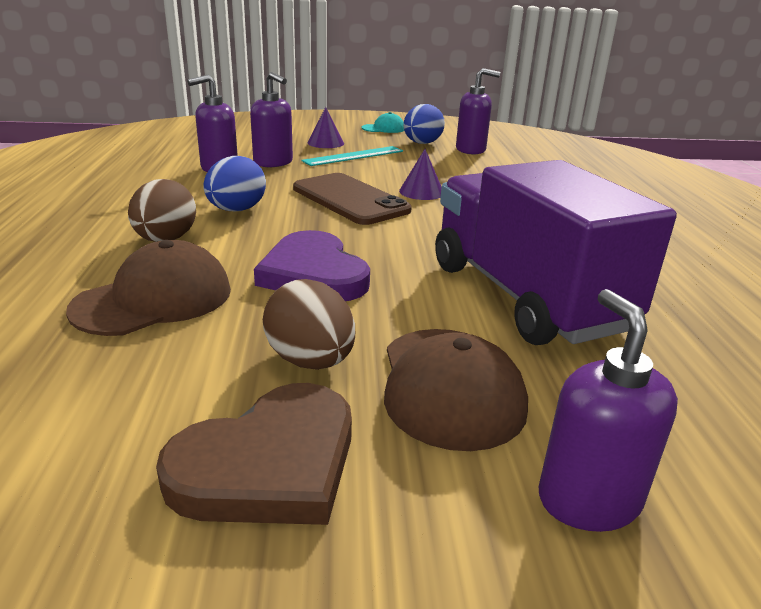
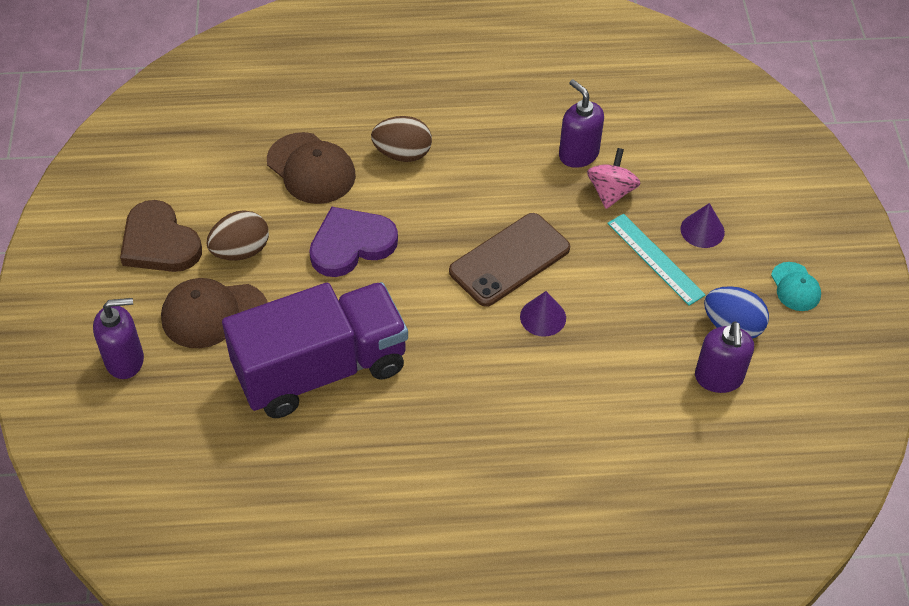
camera: 90 degrees right, 25 degrees up
(236, 210) = (469, 184): blue egg -> none
(273, 162) = (611, 192): purple soap dispenser -> pink spinning top

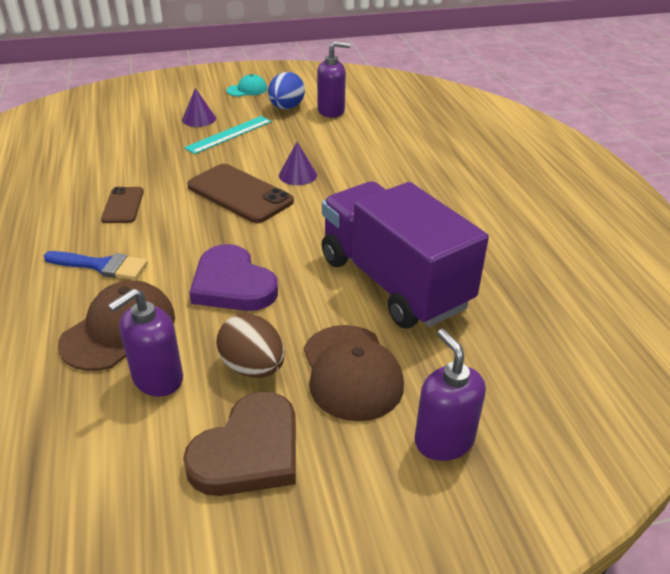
camera: 100 degrees left, 15 degrees down
(402, 154) = (102, 266): brown egg -> blue brush
(503, 164) = (123, 205): none -> brown phone
(578, 154) = (113, 170): purple soap dispenser -> purple soap dispenser (157, 379)
(611, 192) = (159, 154): pink spinning top -> none

